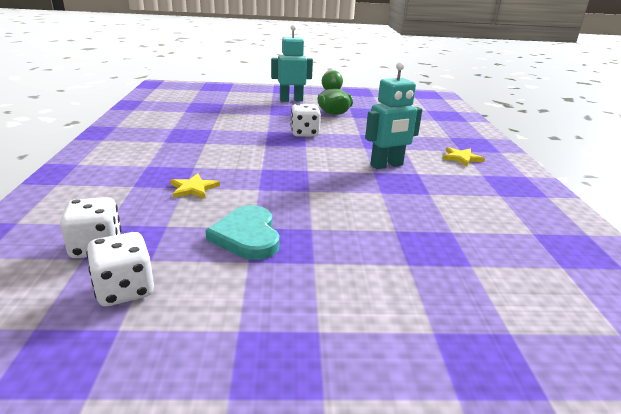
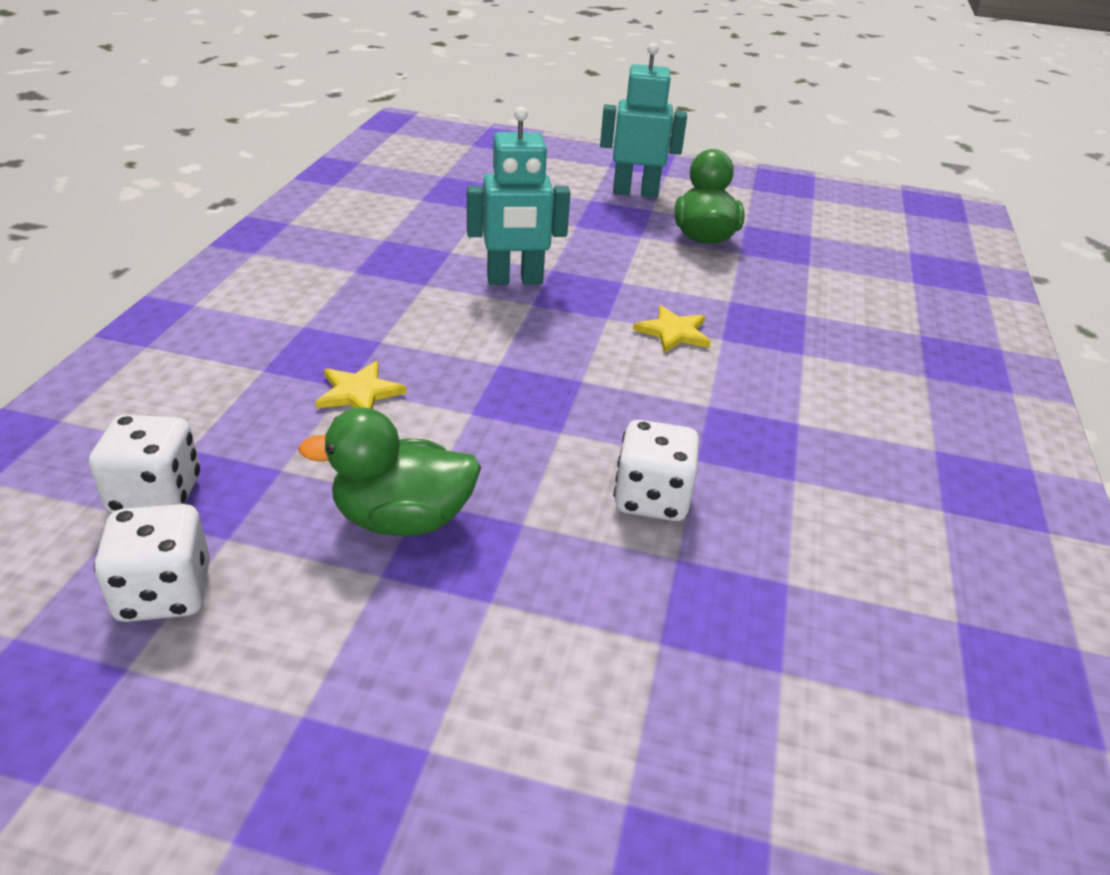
camera: 15 degrees right, 10 degrees up
(247, 236) = (403, 519): turquoise heart -> green duck
(304, 133) = (620, 285): white dice -> white dice (651, 498)
(387, 165) = (744, 392): turquoise robot -> turquoise robot (515, 280)
(461, 158) = (914, 396): yellow star -> yellow star (673, 332)

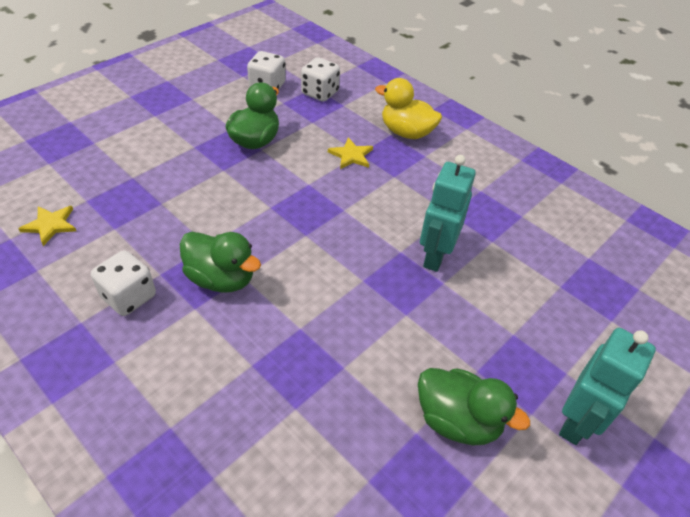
camera: 120 degrees right, 10 degrees up
(247, 355) = (406, 132): none -> yellow duck
(651, 498) = (199, 213): white dice -> white dice (129, 297)
(673, 332) = (324, 304): yellow star -> yellow star (50, 225)
(734, 420) = (221, 279): none -> green duck

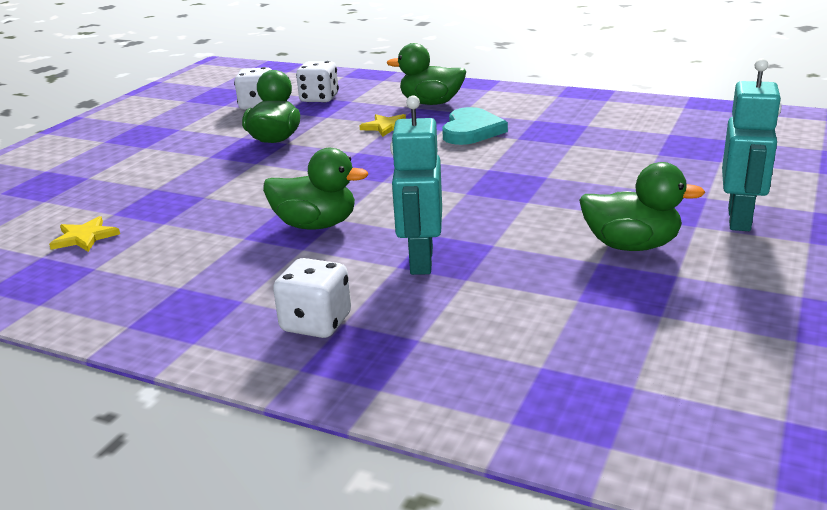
camera: 15 degrees left, 20 degrees down
(129, 297) = (221, 259): white dice -> white dice (316, 323)
(406, 132) = (431, 103): yellow duck -> green duck
(417, 187) = (471, 130): none -> turquoise heart
(435, 256) = (524, 163): turquoise robot -> turquoise robot (420, 261)

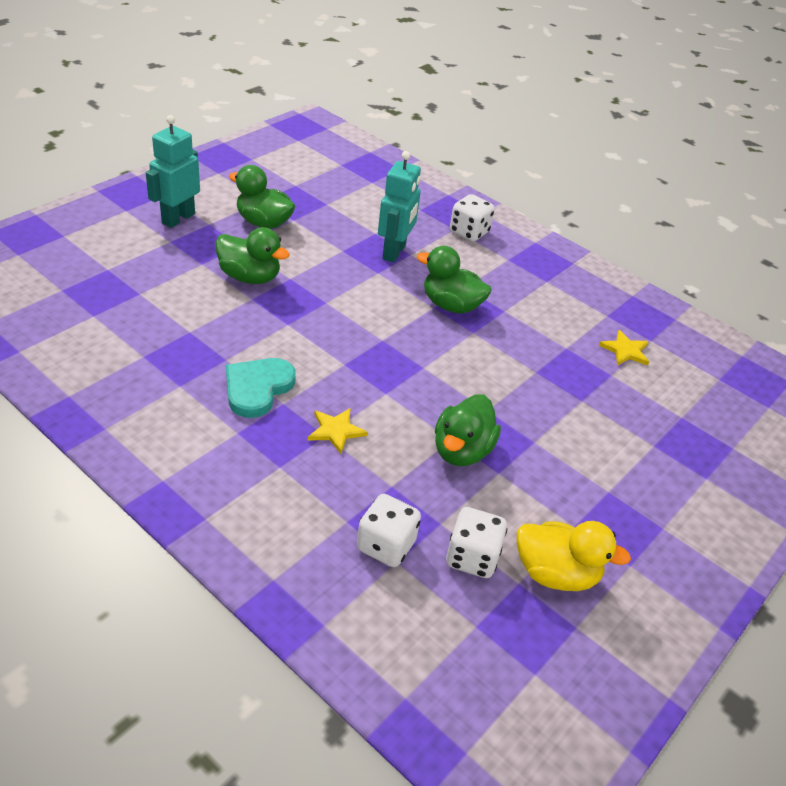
camera: 170 degrees left, 15 degrees up
(197, 111) = (556, 573): none -> yellow duck
(431, 103) = (256, 469): green duck -> green duck (250, 277)

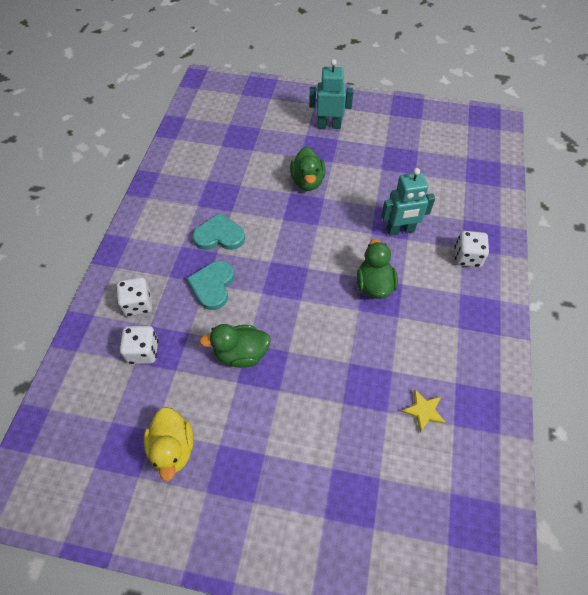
camera: 65 degrees right, 15 degrees up
(263, 223) = (363, 159): green duck -> none
(336, 431) = (213, 286): yellow star -> turquoise heart
(472, 557) = (159, 398): white dice -> white dice (138, 304)

